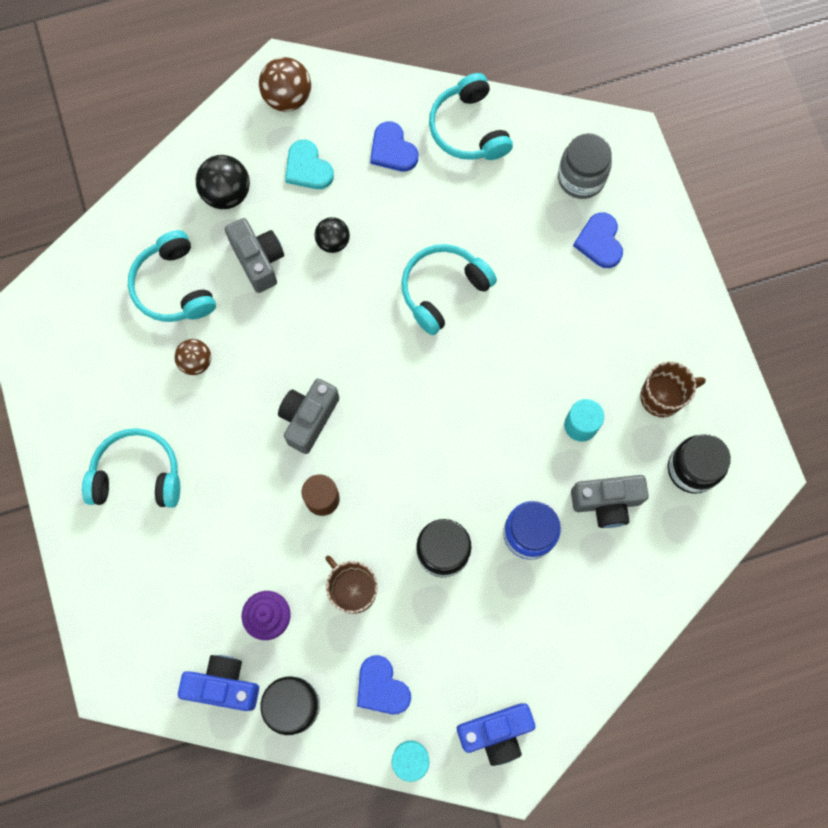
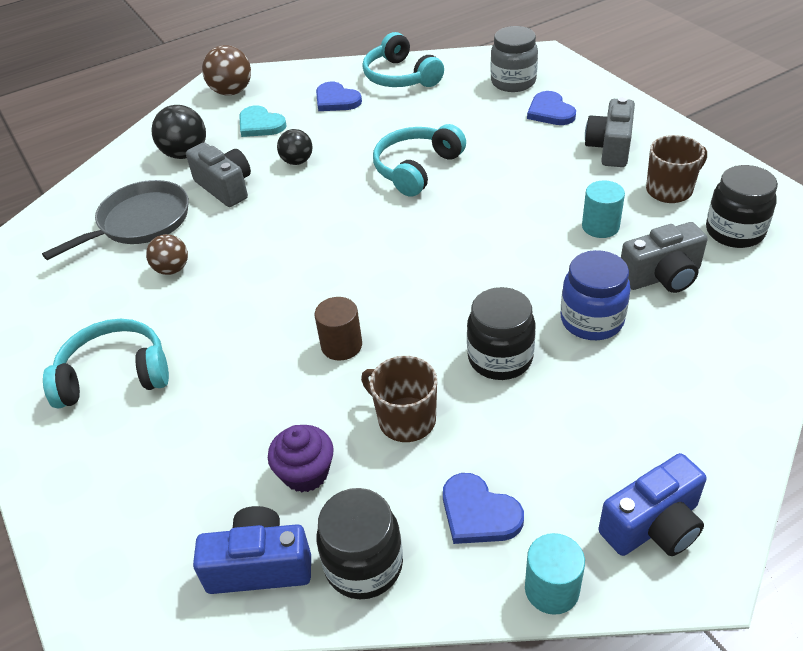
camera: 10 degrees left, 30 degrees down
(174, 287) = (140, 222): turquoise headphones -> grey pan
(309, 418) = (307, 284): grey camera -> grey camera (610, 148)

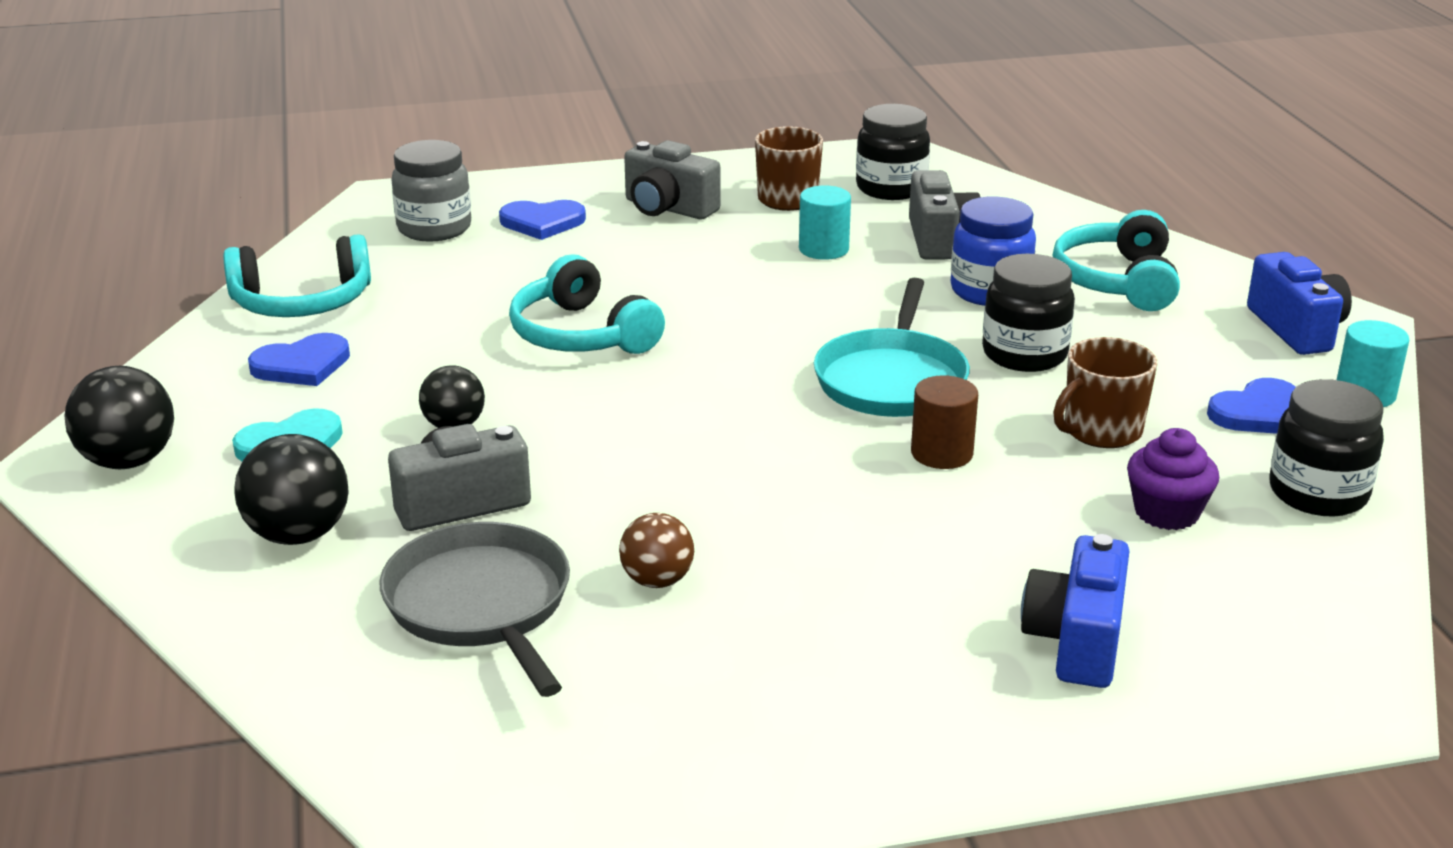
camera: 75 degrees left, 15 degrees down
(114, 375) = (897, 661): turquoise headphones -> turquoise headphones (1117, 281)
(231, 92) = (128, 461): brown ball -> black ball
(260, 566) = (1307, 564): blue camera -> blue camera (1076, 641)
(427, 302) = (892, 380): none -> turquoise pan

